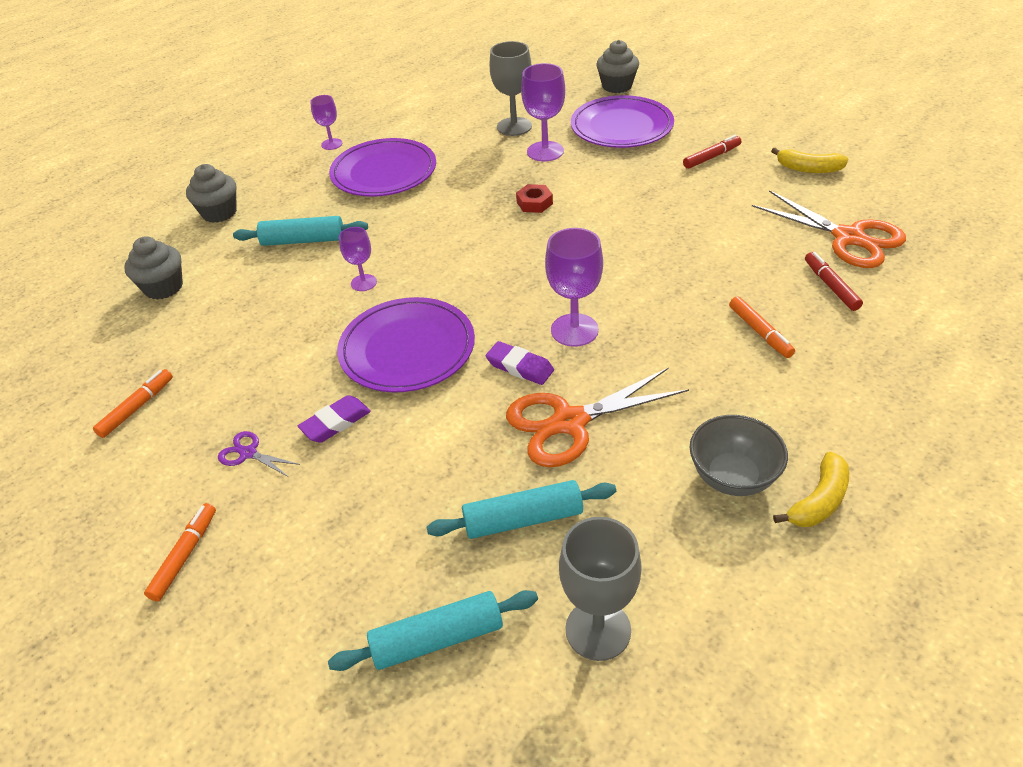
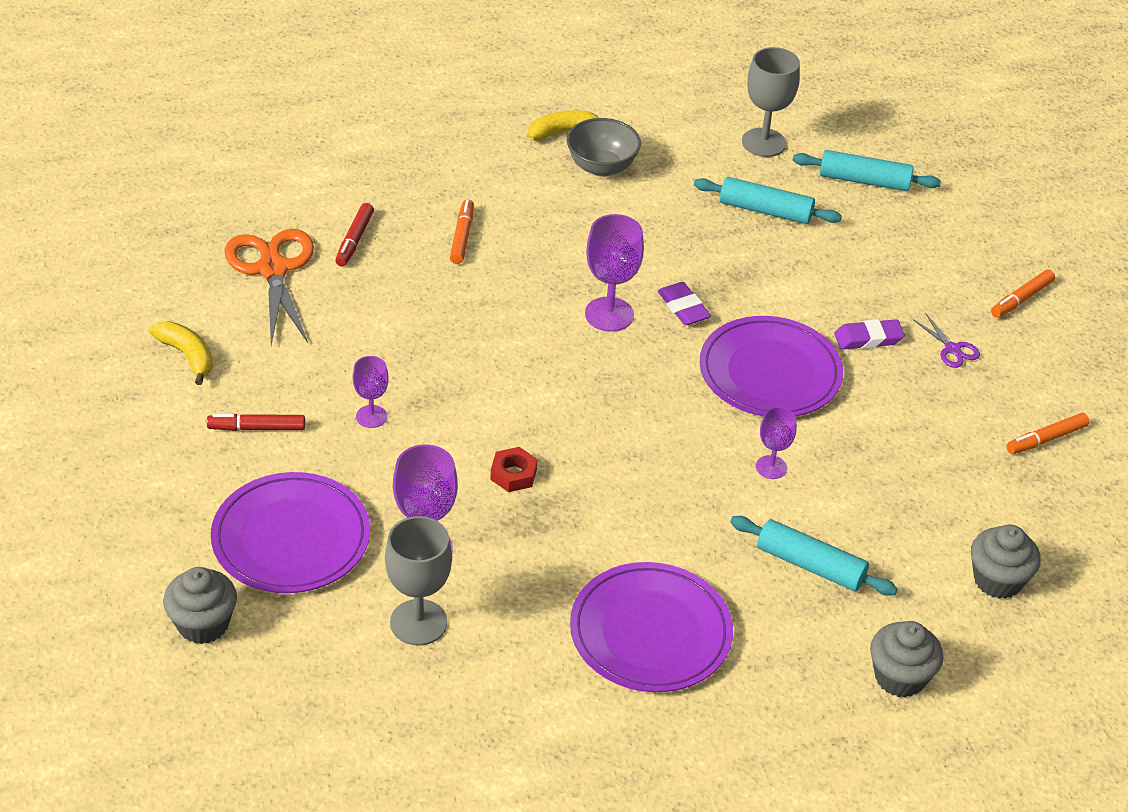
camera: 155 degrees left, 0 degrees up
(331, 144) = (688, 740): purple goblet -> purple goblet (371, 416)
(569, 422) = (680, 249): orange scissors -> none

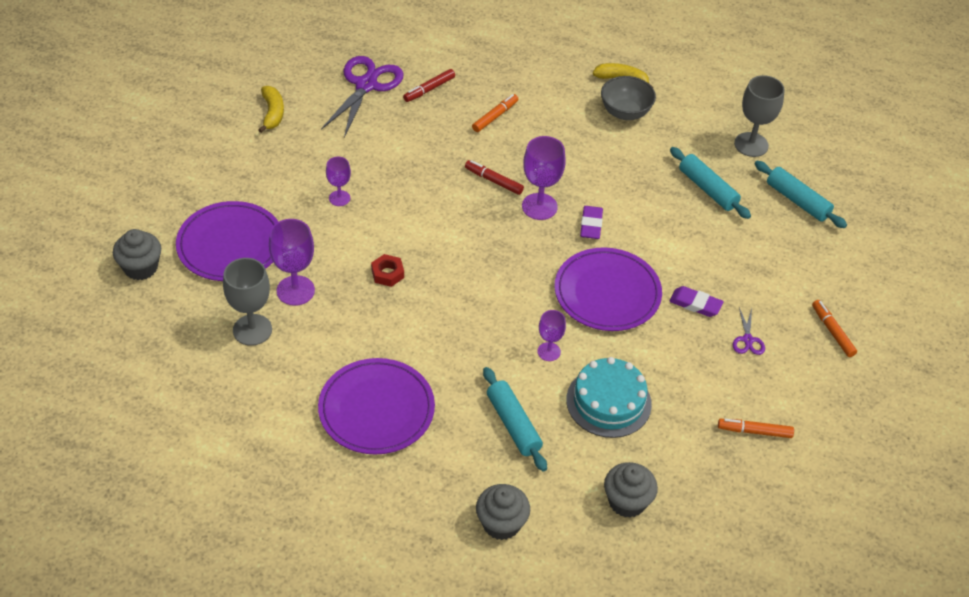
camera: 35 degrees right, 5 degrees up
(257, 428) = (271, 173): red marker -> red marker (493, 181)
(273, 269) = (366, 85): orange scissors -> purple scissors
(881, 487) = (608, 402): none -> turquoise cake
(1021, 299) = (832, 332): orange marker -> orange marker turned 75 degrees clockwise

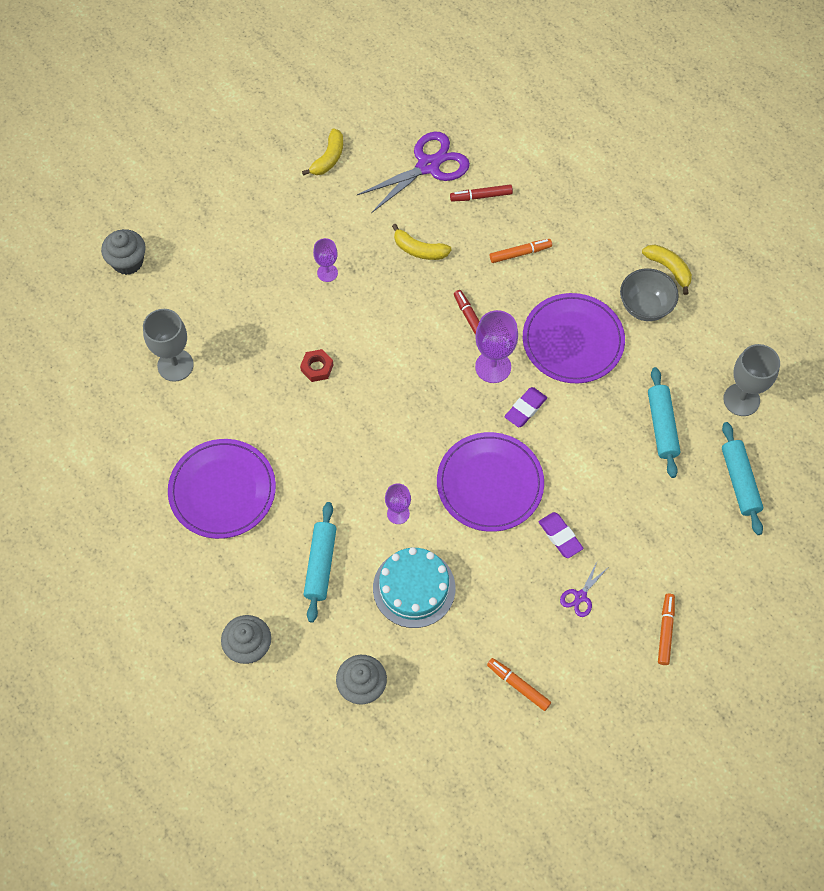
camera: 35 degrees right, 15 degrees up
(230, 245) = (210, 275): purple plate -> purple plate (573, 341)
(295, 290) = (232, 345): purple goblet -> none
(407, 148) = (419, 250): none -> yellow banana

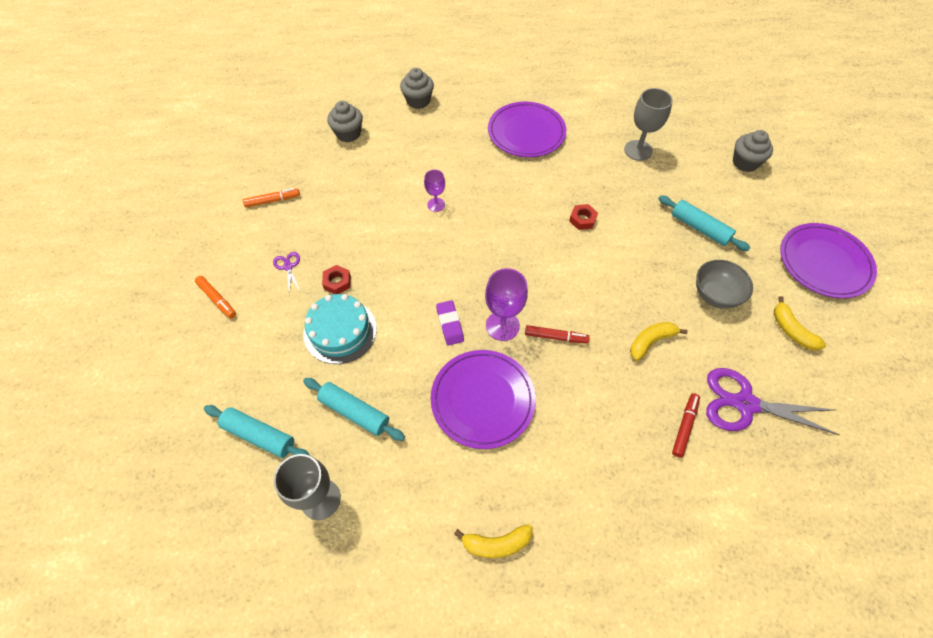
camera: 125 degrees right, 5 degrees down
(321, 565) = (437, 152): turquoise rolling pin -> turquoise rolling pin (699, 228)
(327, 273) = (665, 267): purple goblet -> none
(414, 588) = (380, 186): turquoise cake -> turquoise cake (340, 331)
(428, 166) = (745, 404): purple scissors -> purple scissors turned 105 degrees clockwise
(490, 484) = (411, 265): purple plate -> purple plate (824, 262)
(520, 253) = (599, 418): orange marker -> none
(560, 536) = (337, 282): purple eraser -> red nut
(645, 306) = (472, 487): grey bowl -> grey bowl (715, 295)

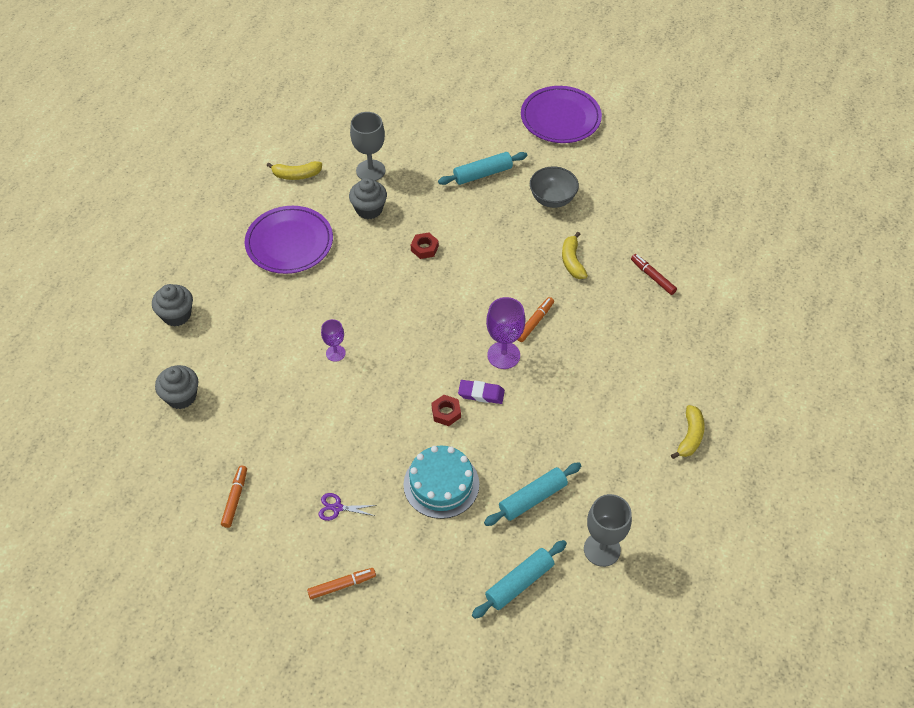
camera: 65 degrees left, 5 degrees down
(337, 282) = (382, 469): red nut -> red nut (446, 412)
(482, 399) = (567, 398): purple plate -> none
(555, 337) = (534, 322): red marker -> orange marker
(745, 163) = (433, 107): grey cupcake -> grey cupcake (369, 209)
(745, 404) = (652, 232): purple scissors -> none
(791, 330) = (607, 171): yellow banana -> yellow banana (296, 175)

